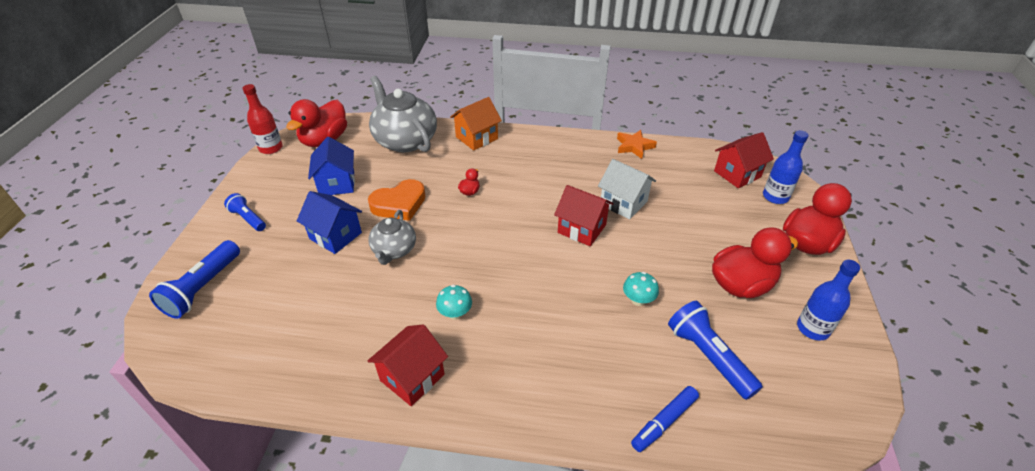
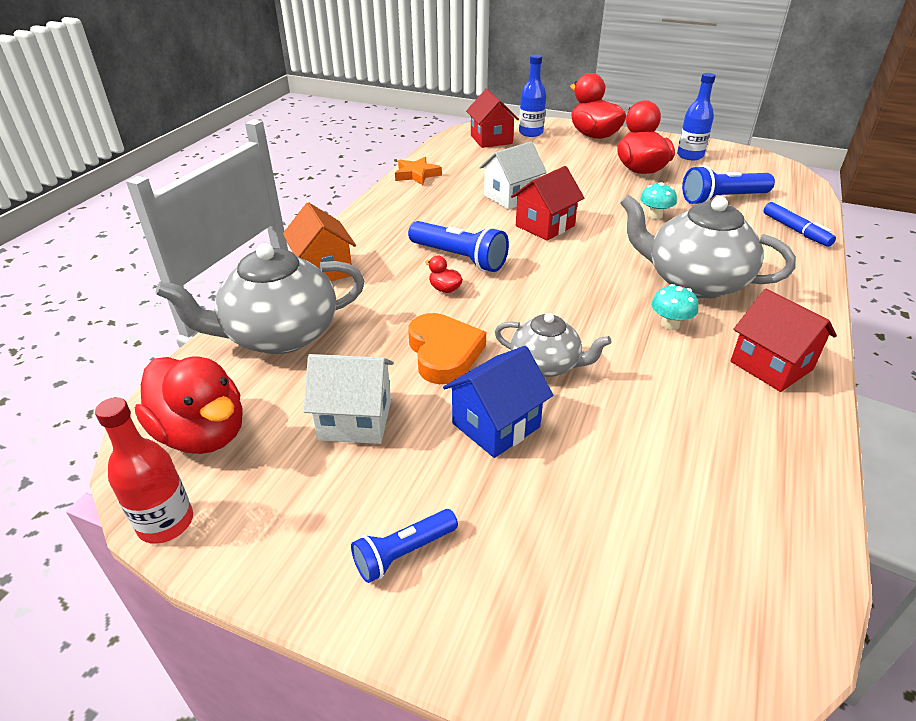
camera: 75 degrees left, 5 degrees down
(203, 288) = (594, 619): blue flashlight -> blue flashlight (459, 258)
(337, 183) = (355, 420): blue house -> white house
(524, 329) = (694, 282): none -> grey teapot

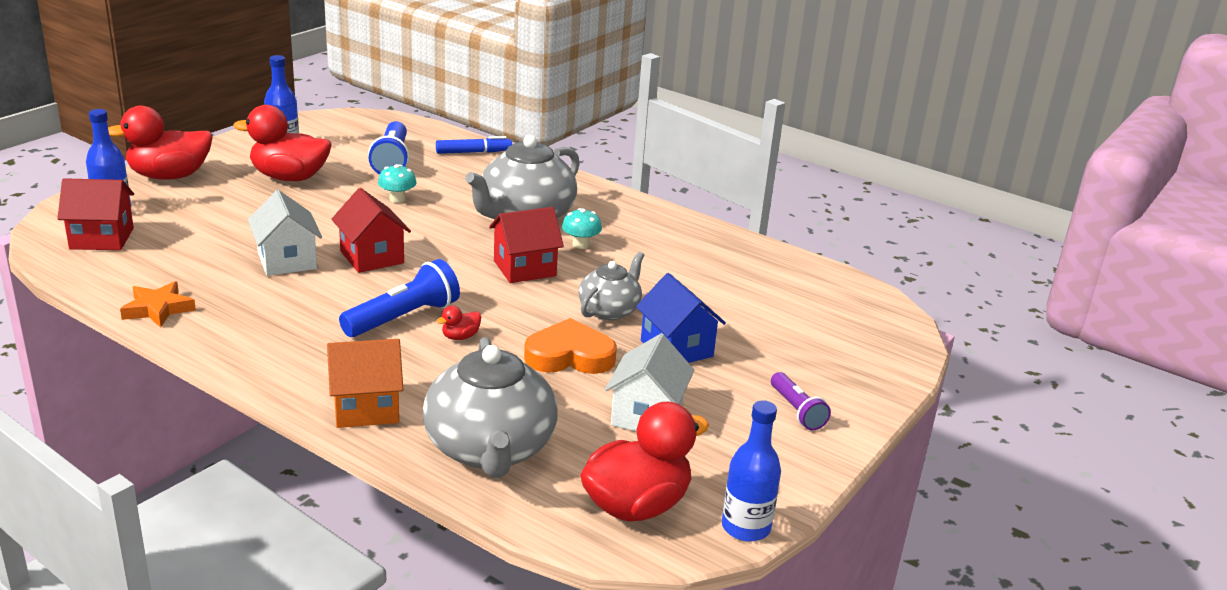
camera: 80 degrees left, 10 degrees down
(166, 523) = (746, 527): red bottle -> blue bottle
(403, 553) = (796, 411): blue flashlight -> purple flashlight
(771, 365) = (650, 224): red house -> red house (524, 268)

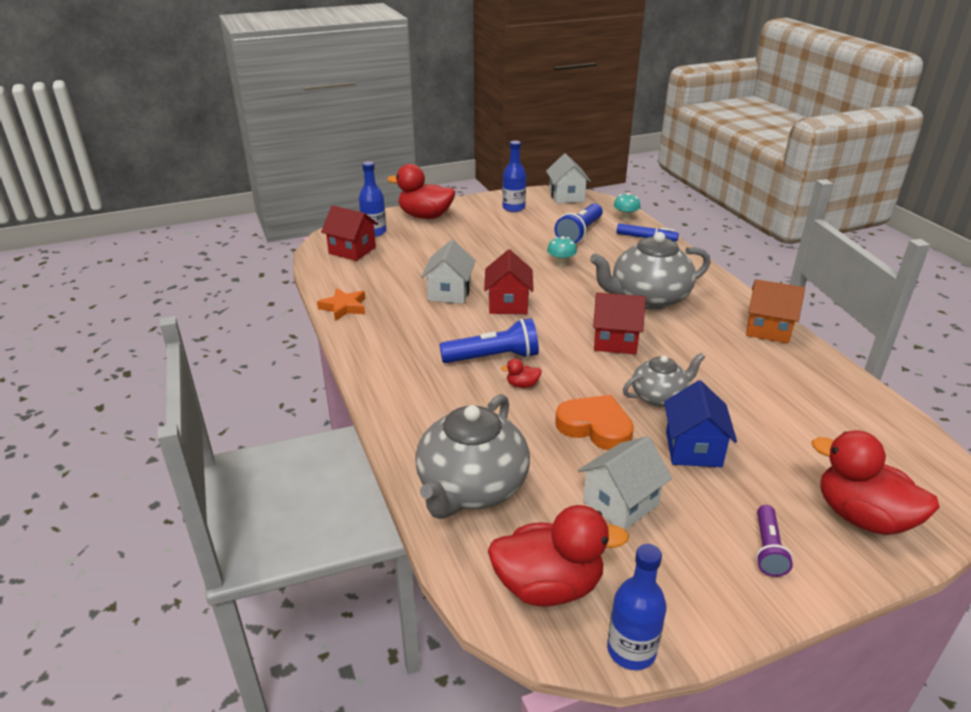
camera: 35 degrees right, 5 degrees up
(289, 177) = (499, 232): red duck -> red duck (862, 517)
(340, 121) = (566, 196): none -> white house
(366, 408) = (411, 422): orange house -> orange house (768, 329)
(580, 244) = (676, 332): turquoise mushroom -> turquoise mushroom (625, 218)

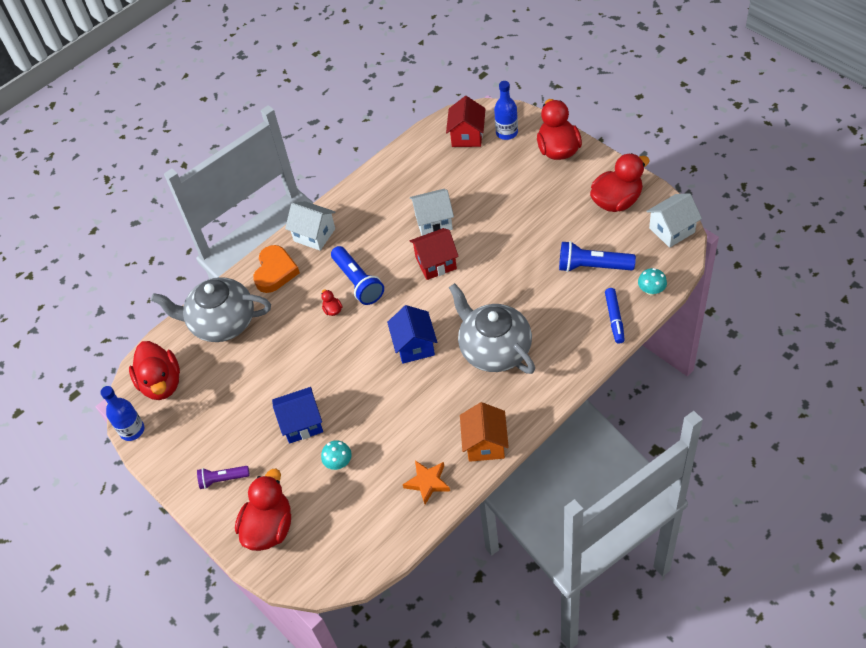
camera: 75 degrees right, 20 degrees up
(344, 307) = (381, 174): orange star -> orange star (427, 482)
(513, 208) = (616, 201): blue bottle -> red duck
(561, 263) = (524, 272): turquoise mushroom -> turquoise mushroom (338, 462)
(595, 427) = (303, 364): orange heart -> orange heart (275, 272)
(615, 341) = (414, 346): red house -> blue house
(620, 503) = (235, 398): white house -> white house (314, 235)
(659, 396) = (353, 391): grey teapot -> none

